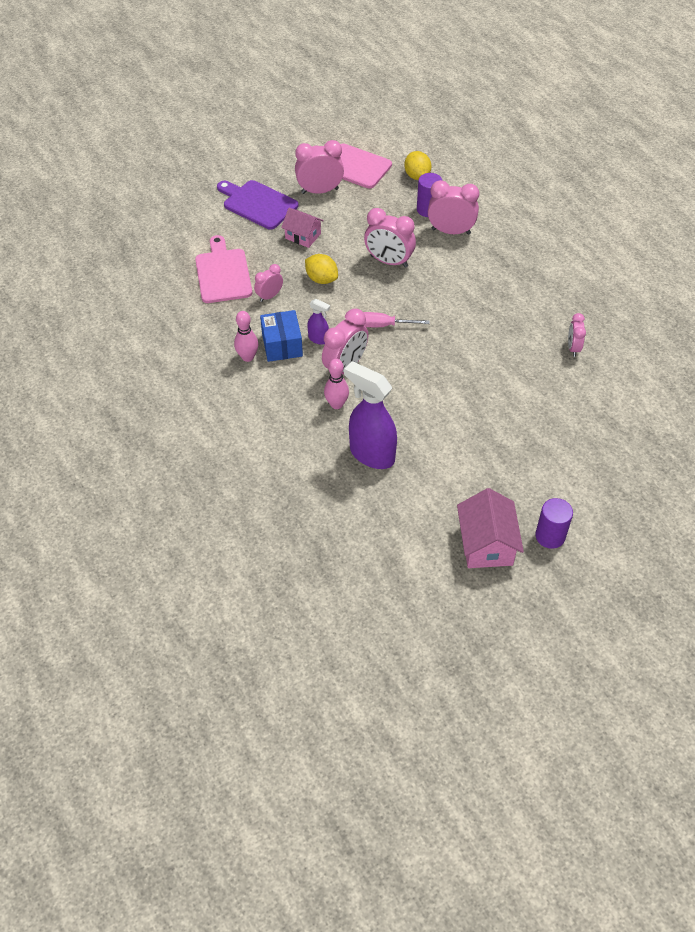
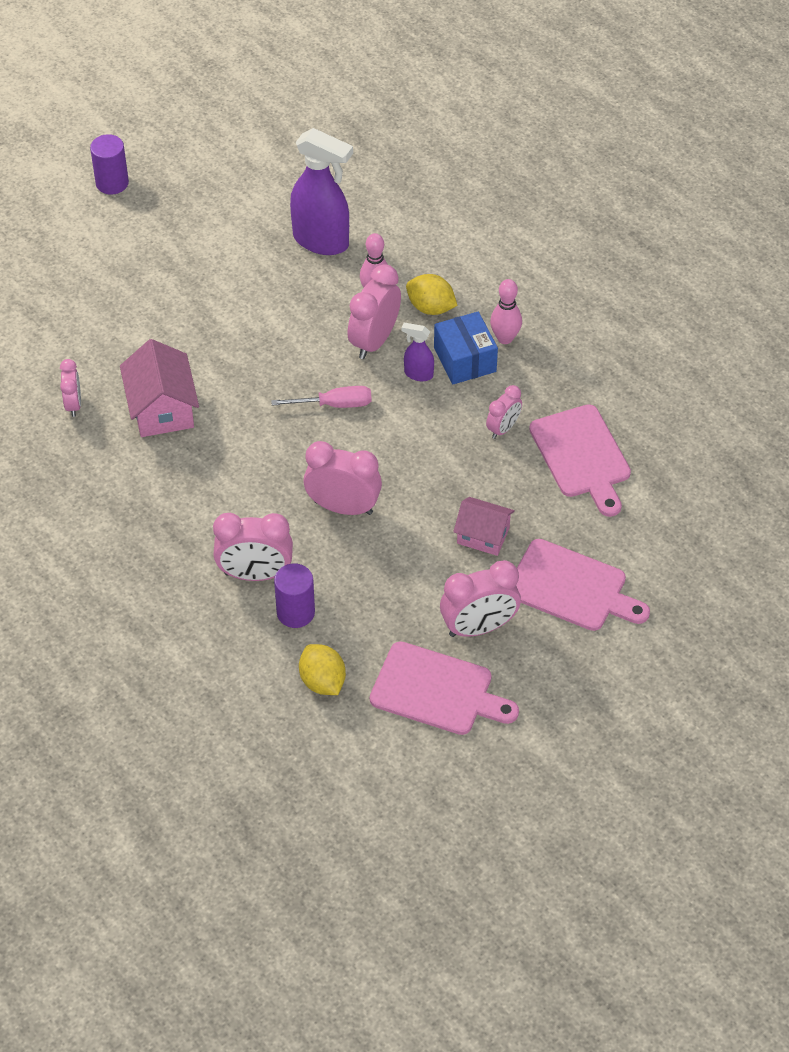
camera: 170 degrees right, 0 degrees up
(258, 204) = (572, 588): purple cutting board -> pink cutting board
(321, 279) = (436, 465): yellow lemon -> yellow lemon (431, 307)
(486, 544) = (181, 167): pink house -> pink house (162, 409)

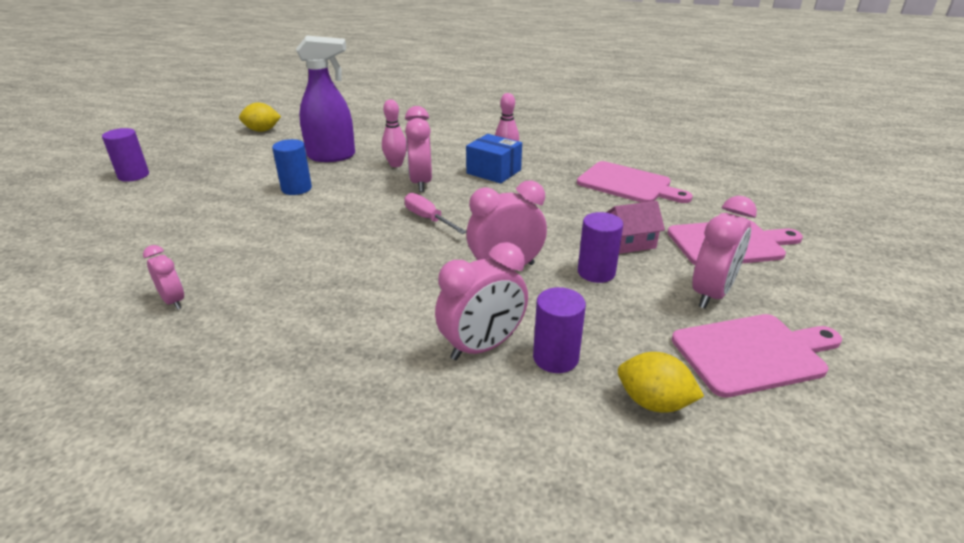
camera: 35 degrees left, 20 degrees down
(162, 409) = (275, 272): pink house -> none
(249, 288) = (296, 188): none -> blue cylinder
(334, 404) = (428, 219): pink screwdriver -> pink screwdriver turned 90 degrees counterclockwise
(413, 553) = (596, 272): none -> purple cylinder
(418, 374) = (471, 186): purple spray bottle -> none
(431, 307) = (442, 159): yellow lemon -> yellow lemon (262, 130)
(503, 428) = (562, 190): pink clock -> none

